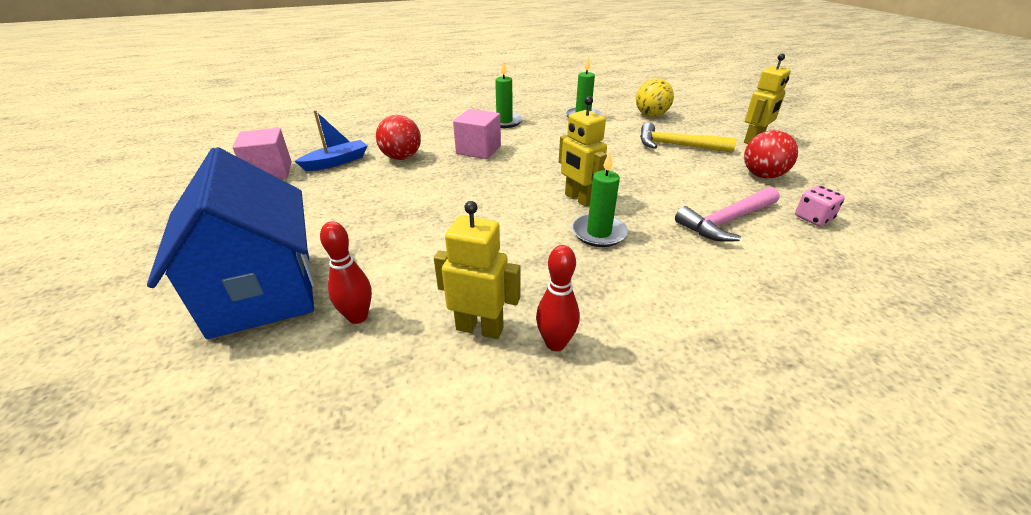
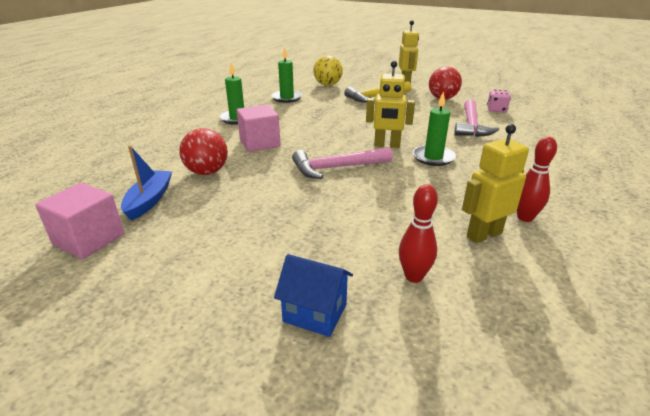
camera: 45 degrees left, 5 degrees down
(263, 292) = (315, 313): blue house -> blue house, size x0.46
(491, 198) = (337, 168): none -> pink hammer

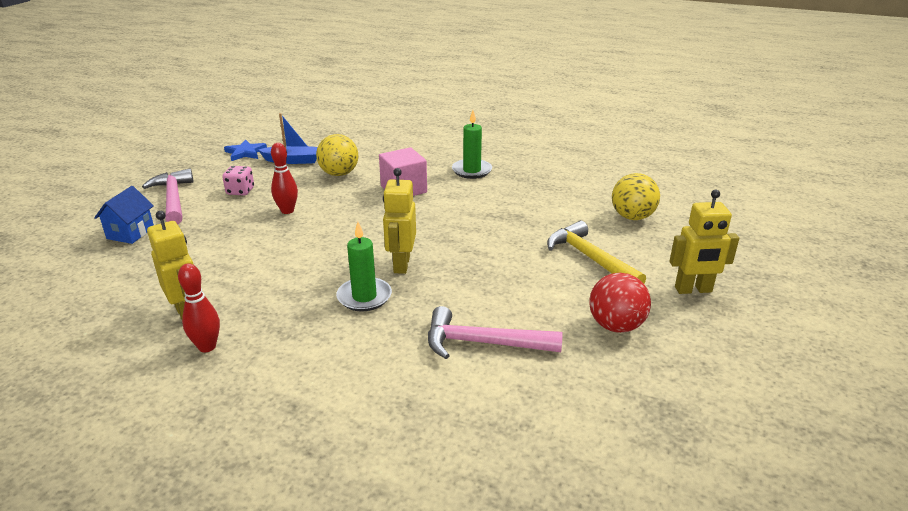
camera: 85 degrees right, 0 degrees up
(89, 239) = (245, 152): pink cube -> blue star
(207, 172) = (339, 173): red ball -> yellow ball
(287, 98) = (555, 191): green candle -> none
(337, 168) = (341, 233): pink hammer -> pink hammer (173, 199)
(414, 276) = (147, 271): red bowling pin -> red bowling pin (287, 211)
(496, 110) = (573, 385): pink dice -> pink dice (240, 191)

